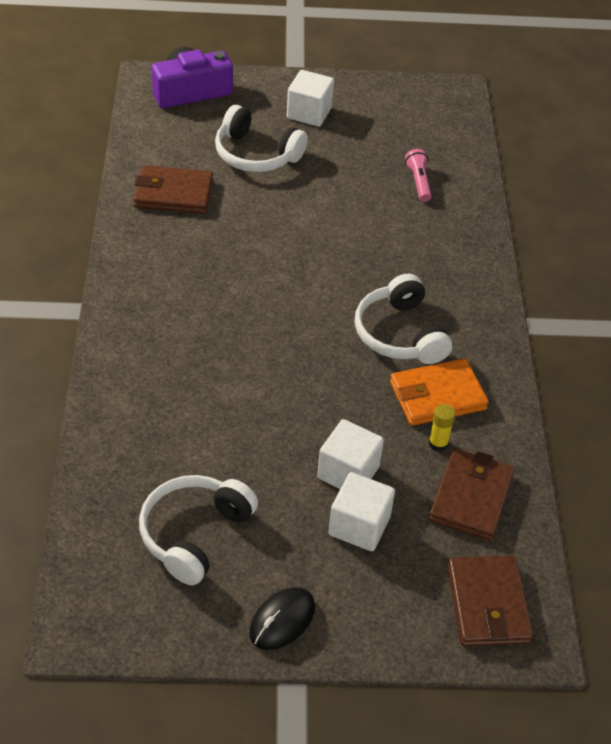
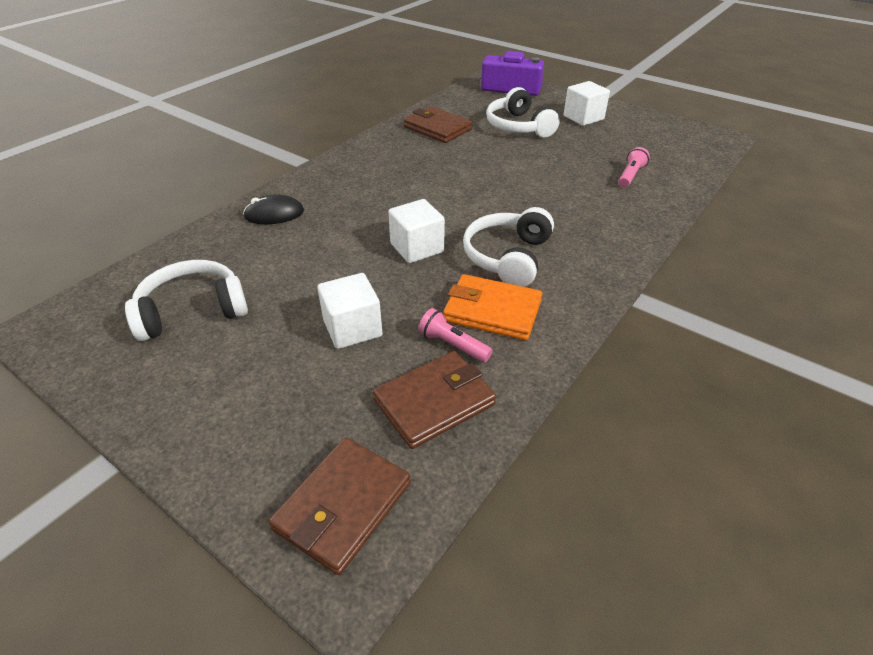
camera: 40 degrees right, 5 degrees down
(282, 620) = (165, 406): black mouse -> black mouse (274, 214)
(359, 526) = (312, 371): white cube -> white cube (417, 248)
(438, 443) = (453, 345): yellow glue stick -> pink flashlight

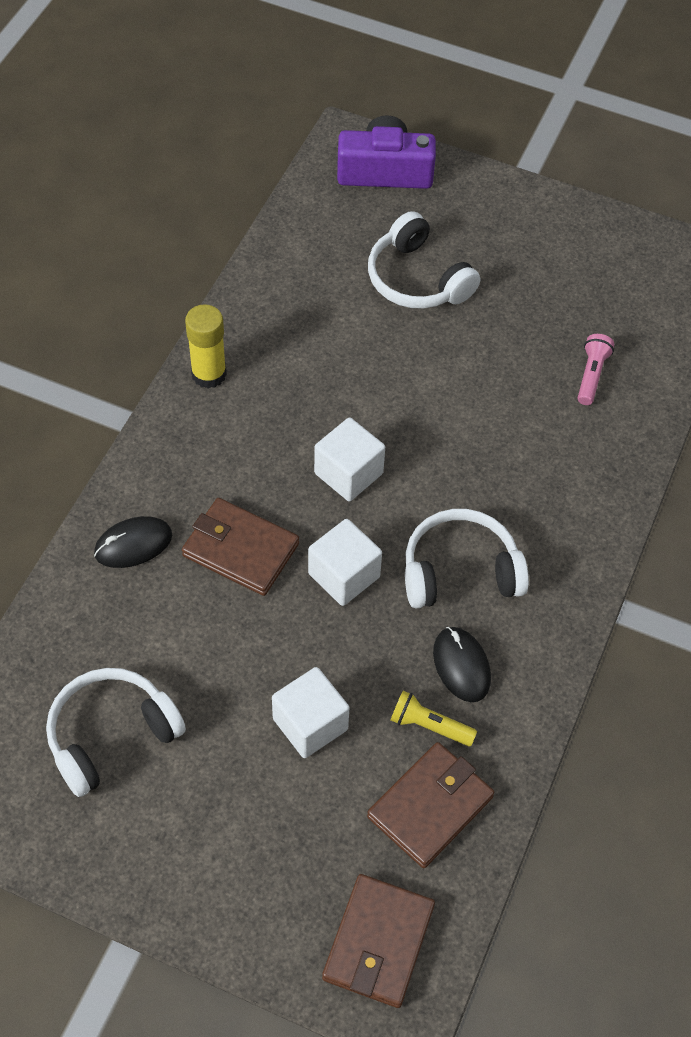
camera: 15 degrees left, 15 degrees up
(367, 149) = (209, 374): none -> yellow glue stick
(437, 128) = (297, 304): brown wallet -> brown wallet (240, 550)
(453, 345) = (429, 726): pink flashlight -> yellow flashlight
(492, 311) = (461, 666): orange wallet -> black mouse
(507, 257) = (460, 571): white headphones -> white headphones turned 75 degrees clockwise
(583, 118) = (509, 240): white cube -> white cube (348, 473)

